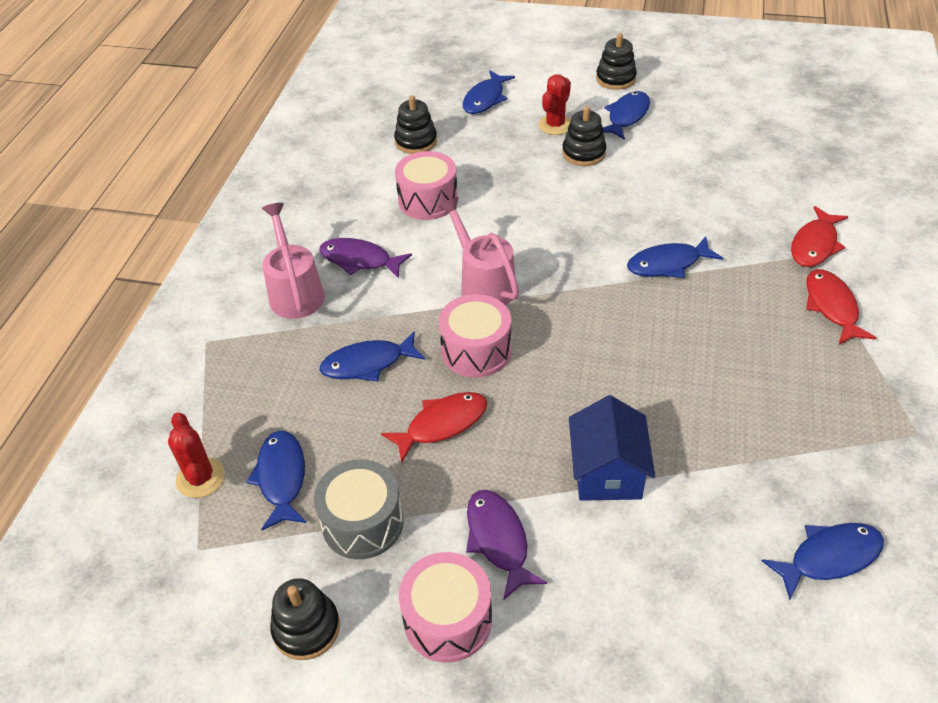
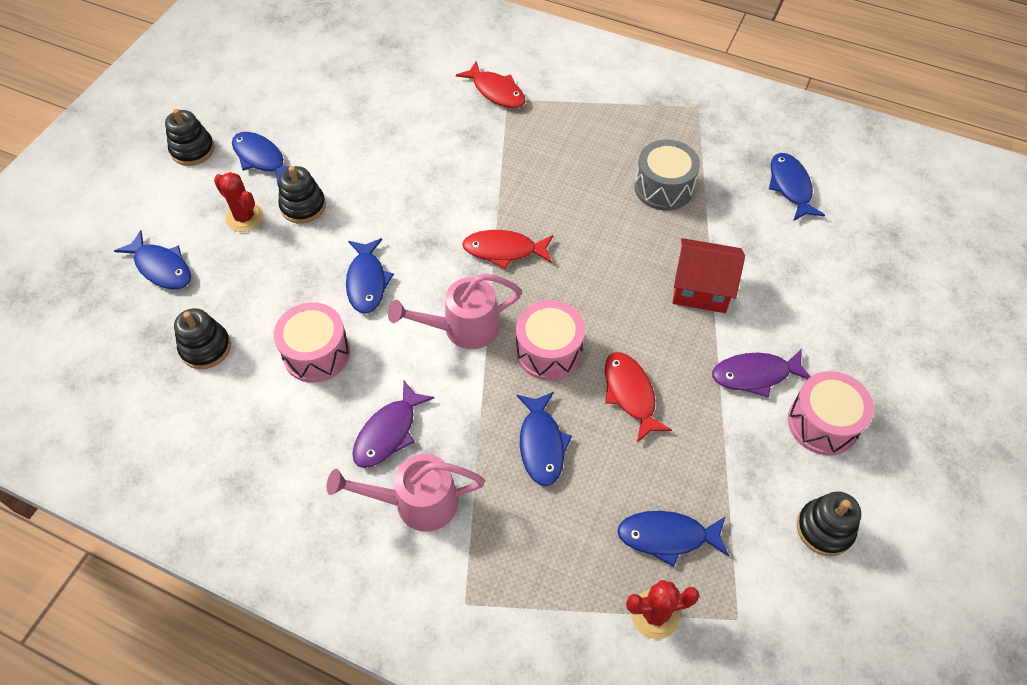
camera: 80 degrees left, 10 degrees up
(362, 522) = (726, 472): grey drum -> grey drum (663, 188)
(607, 472) = (701, 289): blue house -> red house
(668, 264) = (485, 188): blue fish -> blue fish (367, 282)
(832, 307) = (567, 106): red fish -> red fish (504, 250)

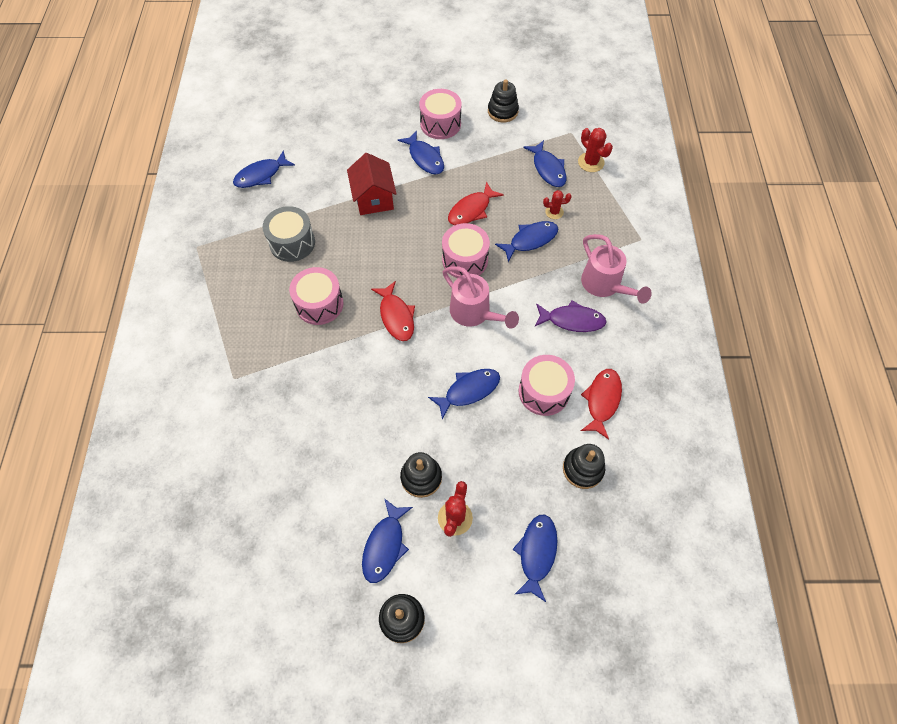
camera: 115 degrees left, 5 degrees up
(496, 92) = (227, 391): red fish -> red fish (602, 400)
(561, 187) = (319, 304): none -> pink drum
(577, 502) = (554, 212): none -> red cactus
(755, 375) = (425, 158): purple fish -> blue fish

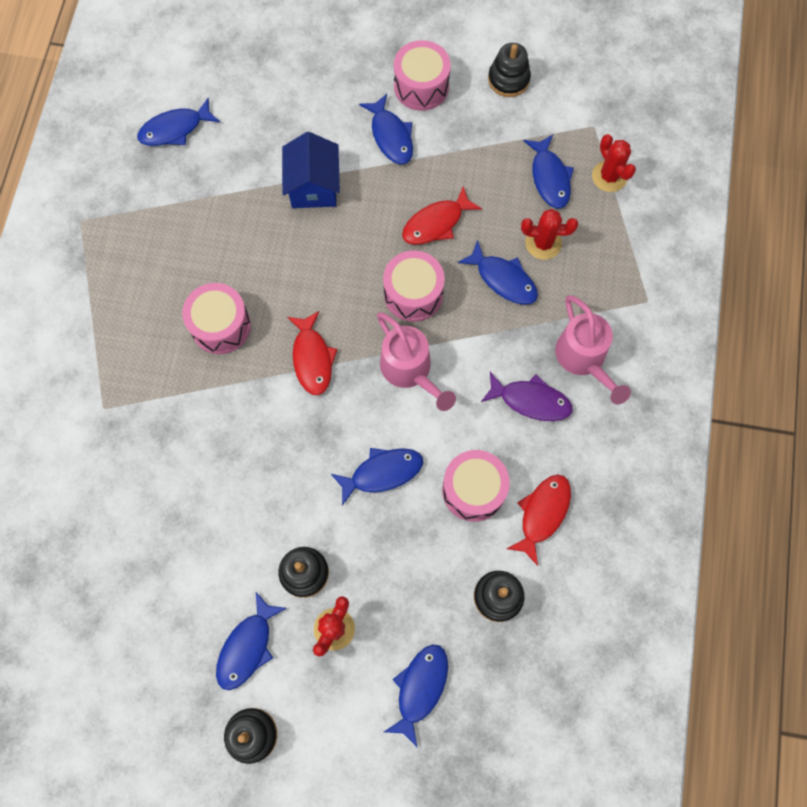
camera: 10 degrees right, 10 degrees up
(292, 243) = (200, 234): grey drum -> none
(374, 198) = (313, 186): red house -> blue house
(530, 240) = (503, 279): blue fish -> blue fish turned 60 degrees clockwise
(554, 212) = (543, 243): red cactus -> red cactus, size x1.51

